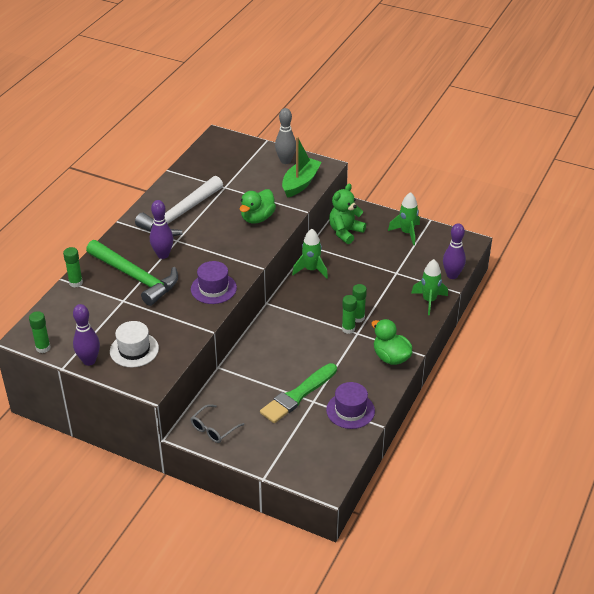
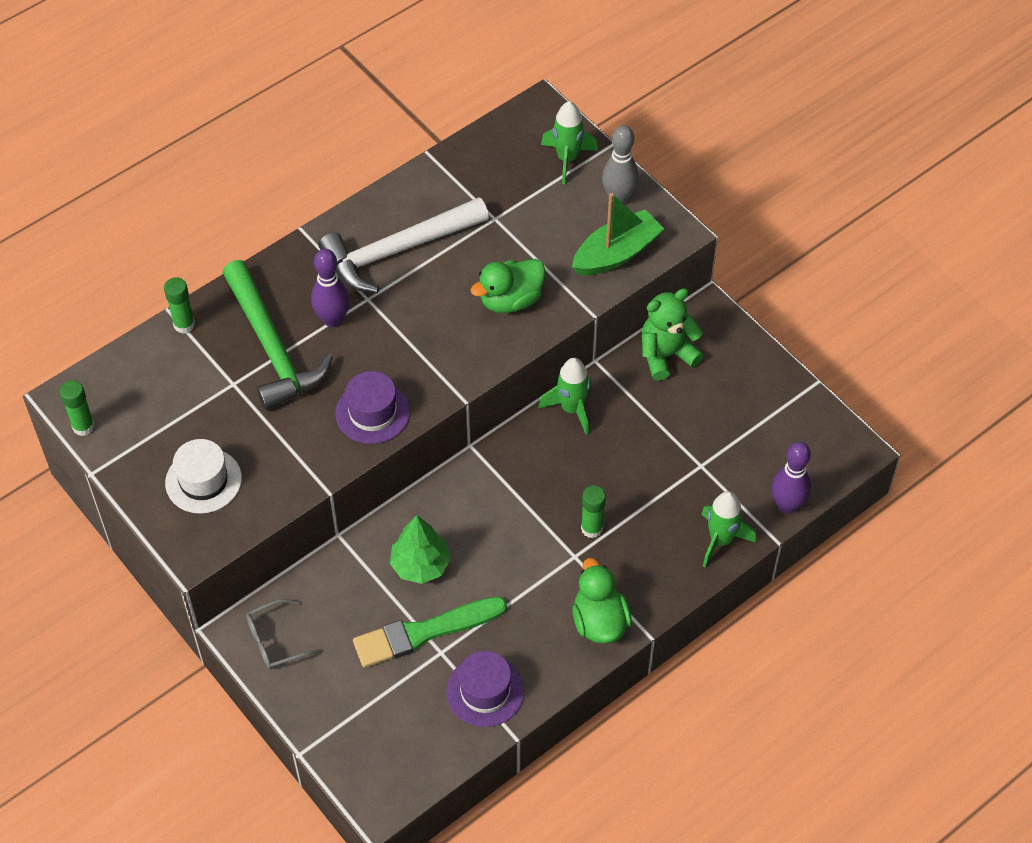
camera: 25 degrees right, 15 degrees up
(89, 361) = (133, 475): purple bowling pin -> none
(274, 365) = (420, 565): none -> green tree
(348, 329) = (565, 543): green glue stick -> none
(407, 233) = (764, 393): green rocket -> green rocket (567, 159)

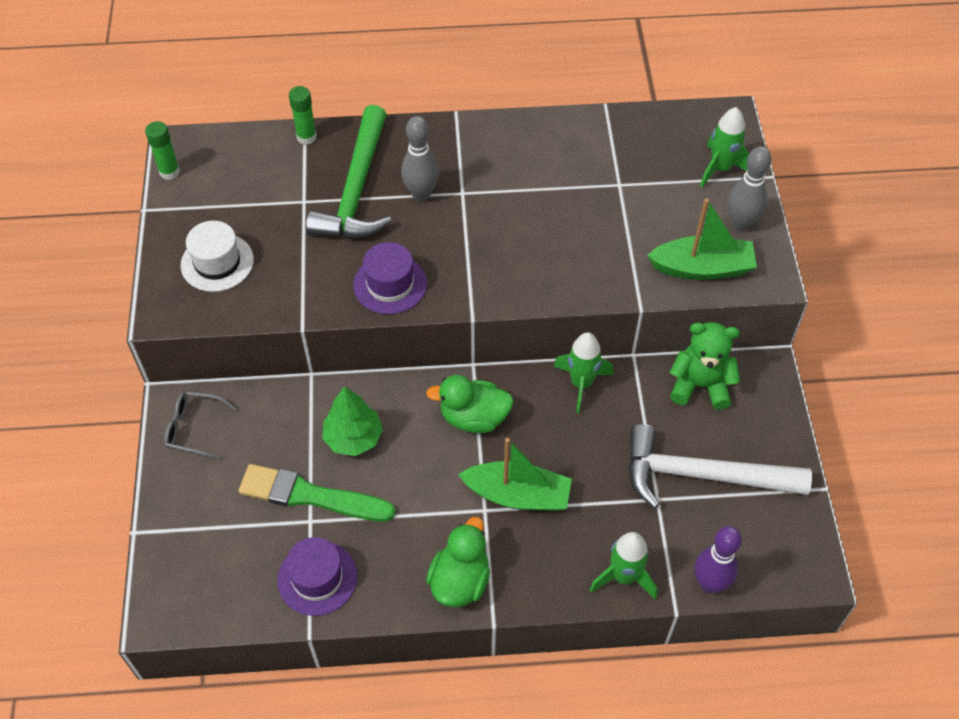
camera: 35 degrees right, 0 degrees up
(333, 319) = (421, 194): purple bowling pin -> grey bowling pin
(398, 251) = (518, 168): white hammer -> white hammer (702, 475)
(511, 300) = (578, 257): green duck -> green duck (474, 418)
(592, 528) = (518, 495): green glue stick -> green boat

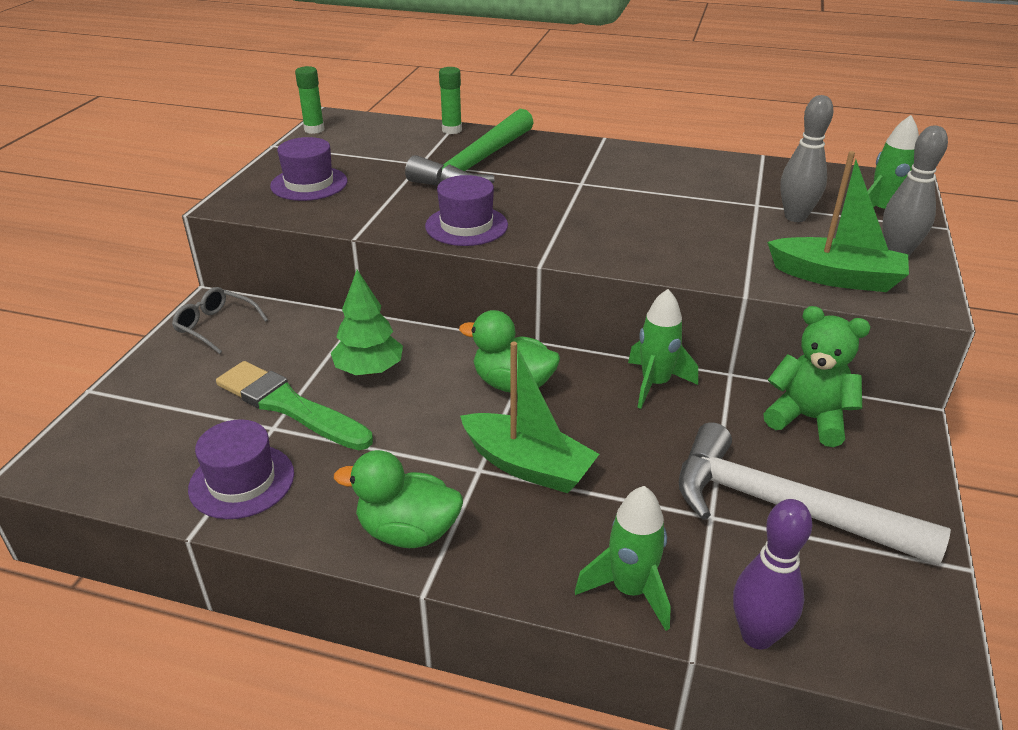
camera: 20 degrees right, 20 degrees down
(217, 262) = (309, 184): white hat -> purple hat
(421, 194) = (538, 177): grey bowling pin -> grey bowling pin (795, 217)
(460, 580) = (408, 531): green duck -> green duck turned 120 degrees counterclockwise

